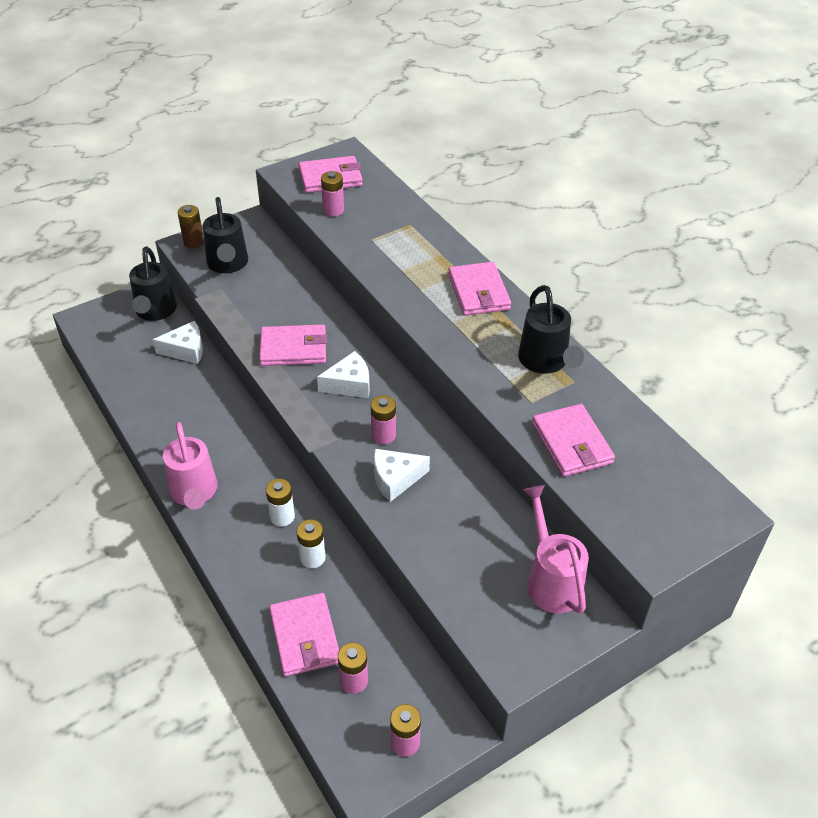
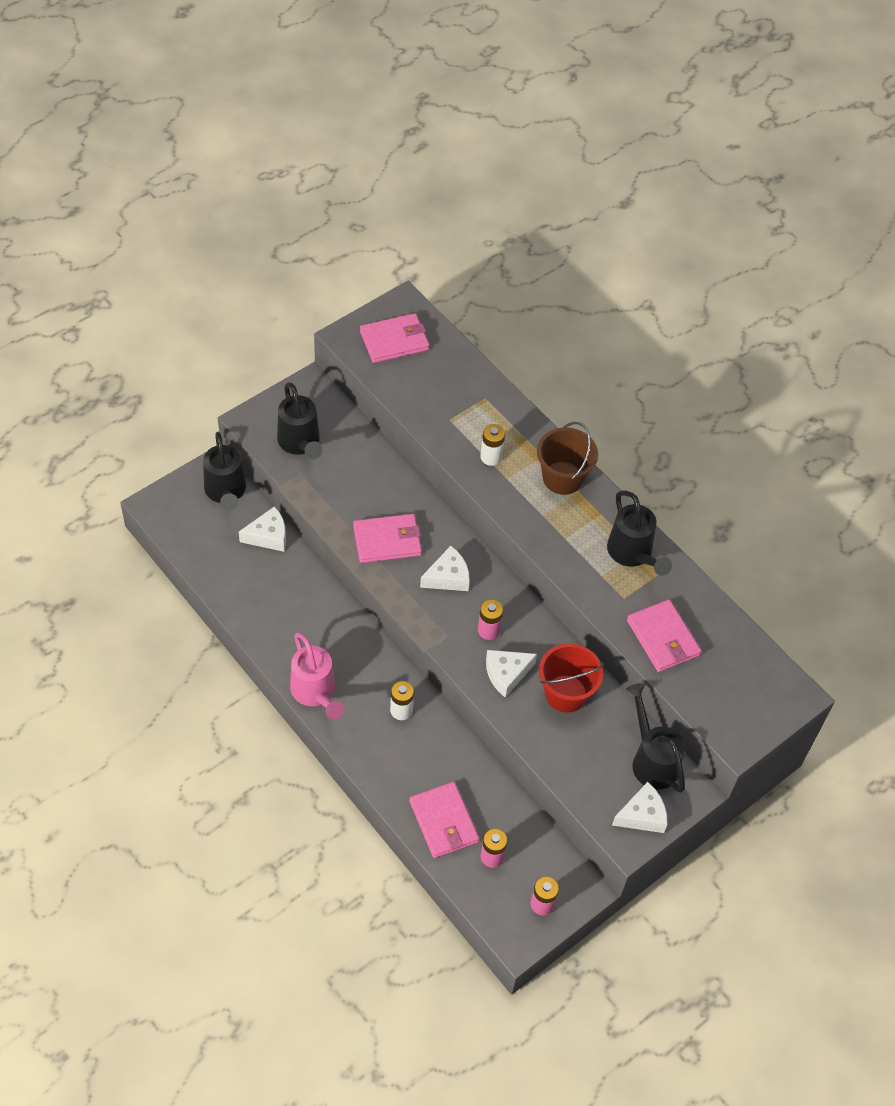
camera: 10 degrees left, 10 degrees up
(193, 242) = (258, 416): brown battery -> none
(312, 558) = (436, 748): white battery -> white battery (491, 457)
(333, 210) = (405, 384): pink battery -> none
(459, 503) = (566, 693): none -> red bucket
(478, 292) = (562, 478): pink wallet -> brown bucket
(533, 641) = (642, 815): none -> white cheese
(551, 580) = (652, 760): pink watering can -> black watering can

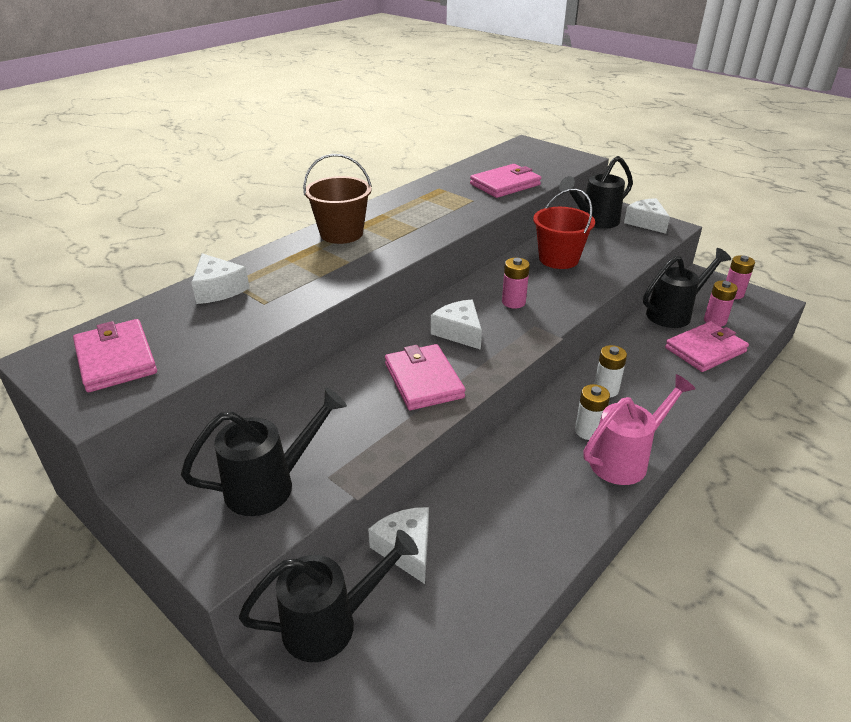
camera: 95 degrees left, 20 degrees down
(491, 457) = (319, 273): white battery -> white battery (588, 431)
(506, 674) = (558, 289): white cheese -> white cheese (218, 289)
(632, 554) = (423, 199): black watering can -> black watering can (674, 313)

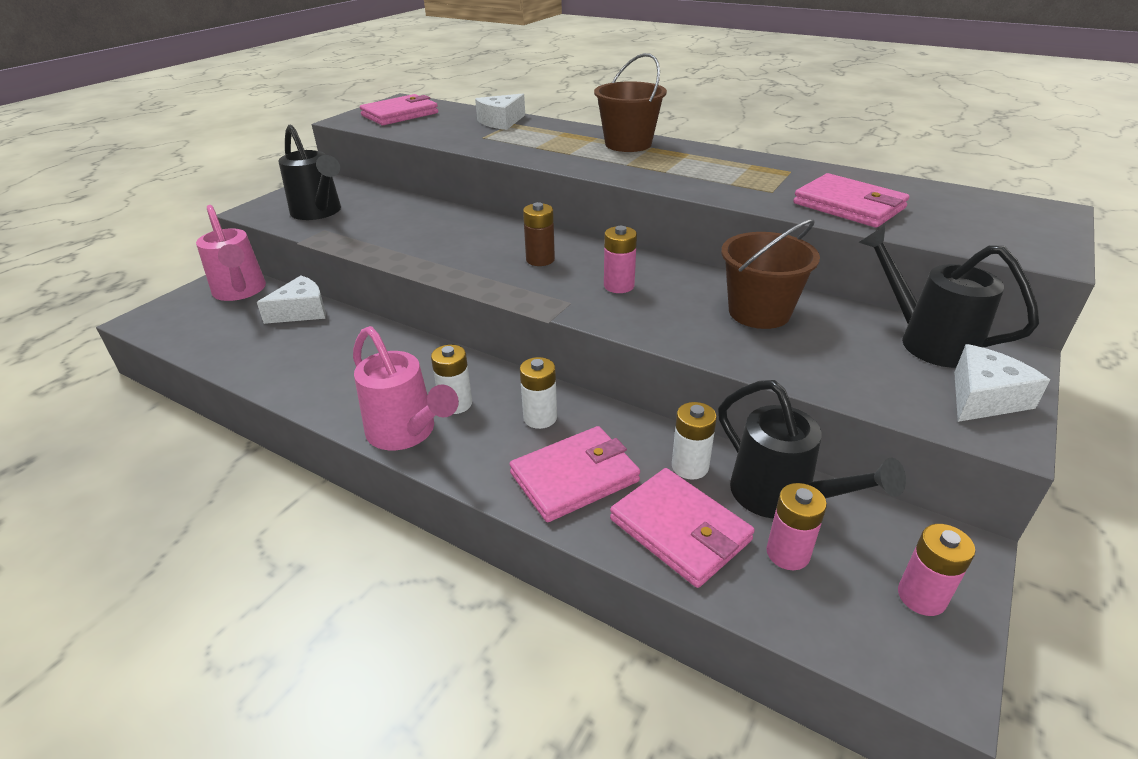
camera: 80 degrees right, 0 degrees up
(330, 623) = (240, 291): black watering can -> pink watering can
(423, 380) = (450, 250): pink wallet -> pink wallet (575, 477)
(459, 332) = (540, 260): white cheese -> brown battery
(558, 259) = (759, 312): red bucket -> brown bucket
(652, 337) = (690, 466): none -> white battery

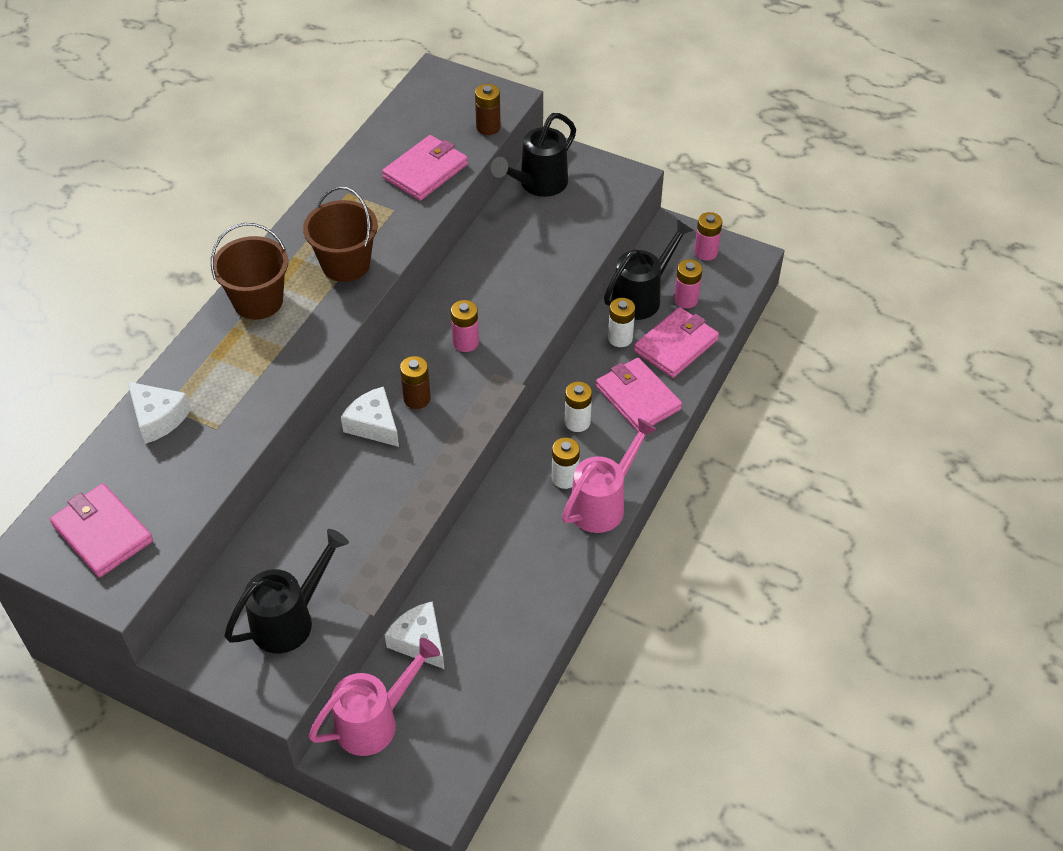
camera: 95 degrees left, 15 degrees up
(759, 312) = (504, 261): brown bucket -> brown bucket (345, 264)
(965, 241) = (488, 127): none -> brown battery
(983, 398) = (598, 176): white cheese -> white cheese (374, 425)

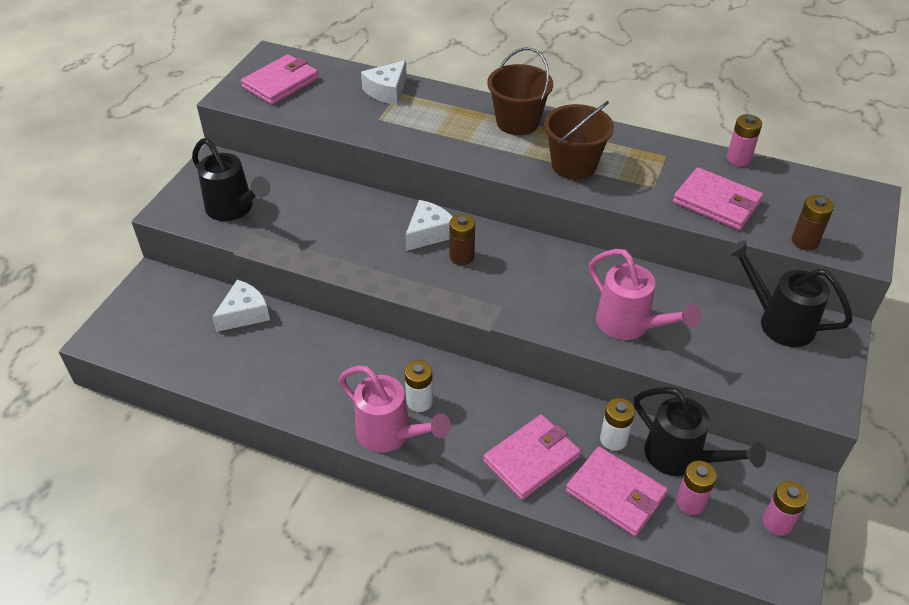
camera: 85 degrees right, 5 degrees down
(374, 721) = (174, 294): pink watering can -> pink watering can (629, 325)
(465, 342) = (536, 283): pink battery -> pink battery (738, 159)
(577, 422) = (491, 407): white battery -> none

